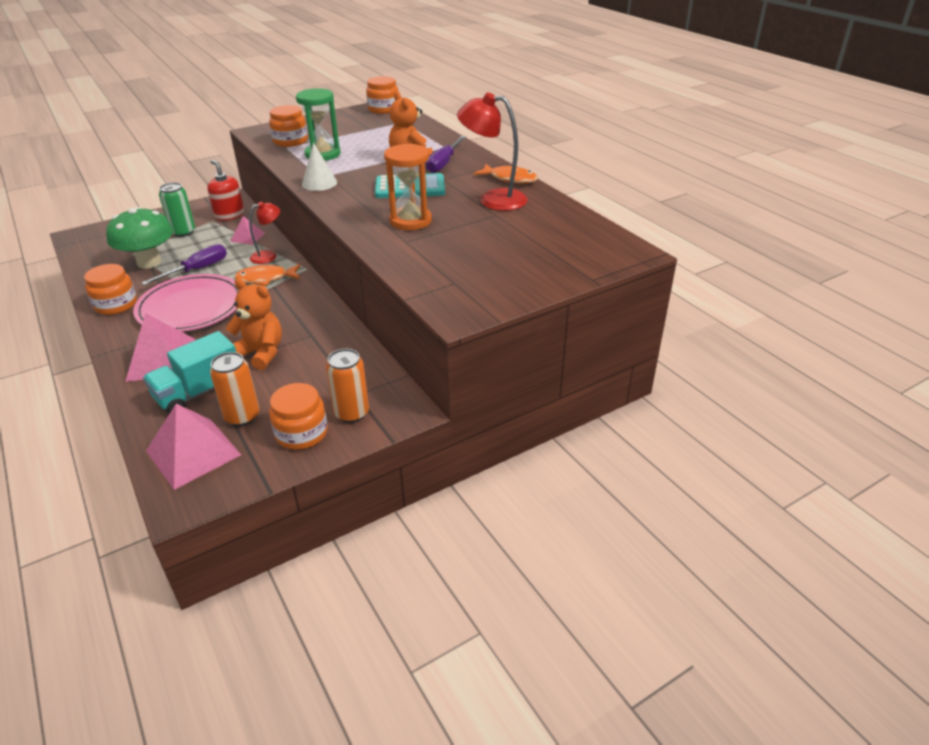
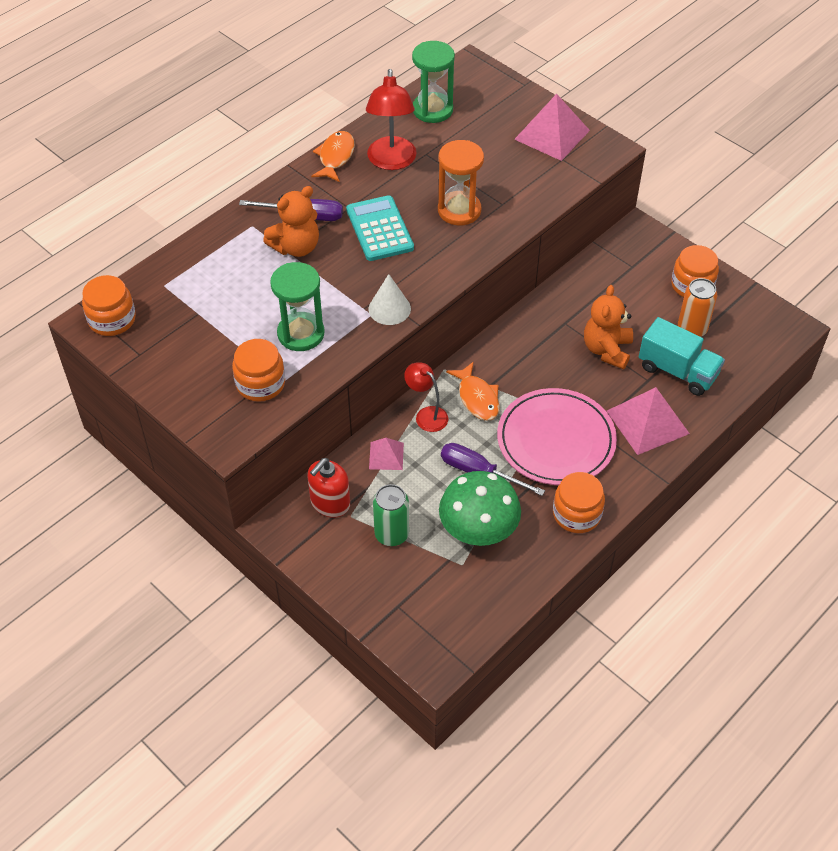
camera: 105 degrees left, 15 degrees up
(193, 453) = (744, 343): pink pyramid -> pink pyramid (552, 134)
(351, 413) = (656, 263): orange can -> none
(562, 225) = (432, 110): none -> green hourglass

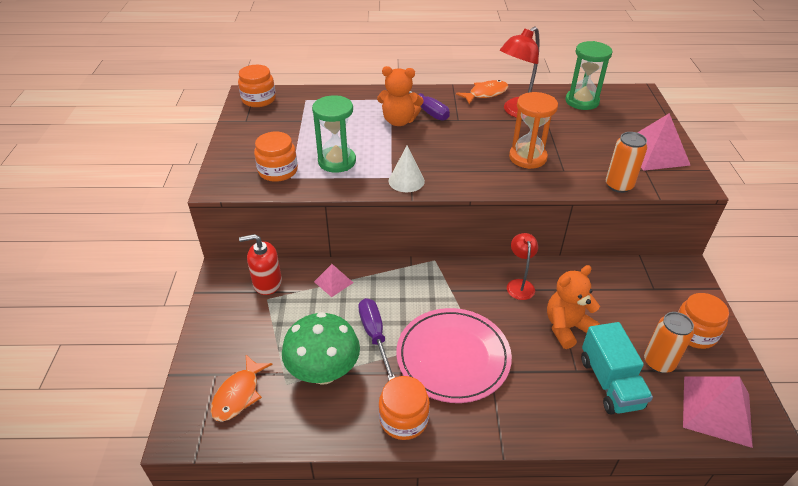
camera: 45 degrees right, 10 degrees down
(379, 229) = (461, 139): turquoise calculator -> none
(391, 534) = (273, 328): green can -> none
(426, 415) = (388, 277): red lamp -> red lamp (519, 284)
(477, 398) = (433, 291): orange fish -> orange fish (238, 394)
(559, 190) = (618, 185): none -> orange can
(647, 422) = (540, 400): pink pyramid -> pink pyramid (716, 410)

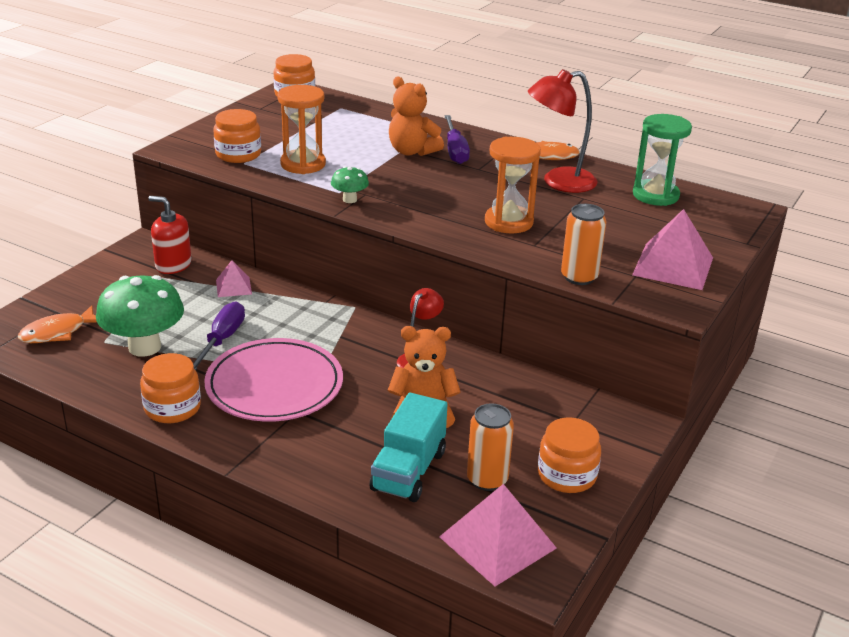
camera: 30 degrees right, 10 degrees down
(337, 161) = (303, 164): green hourglass -> orange hourglass
(406, 181) = (349, 200): white cone -> green mushroom

